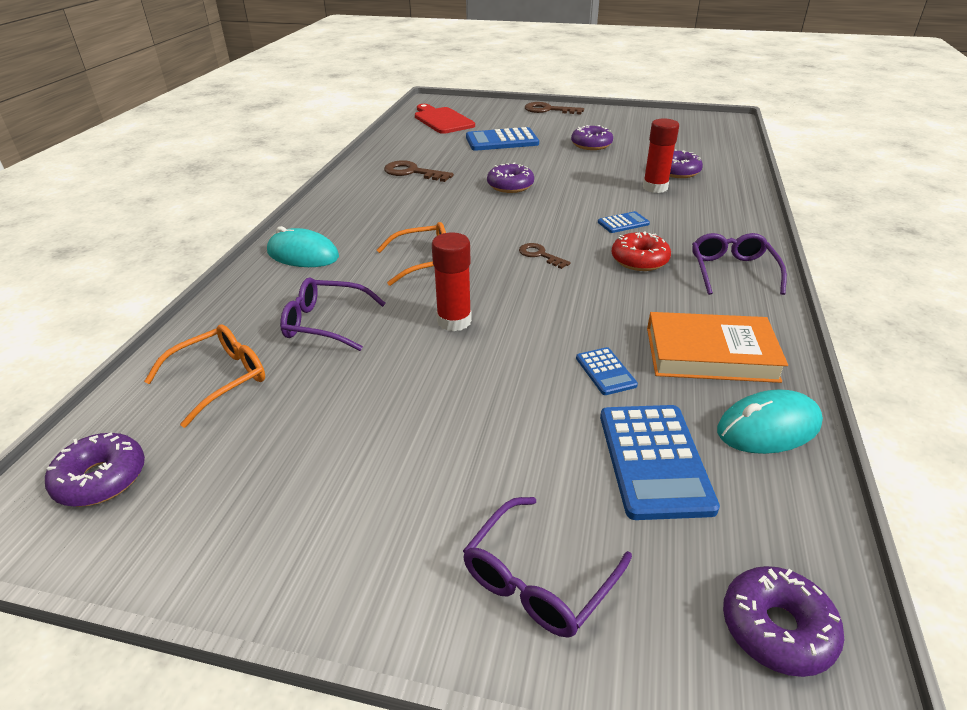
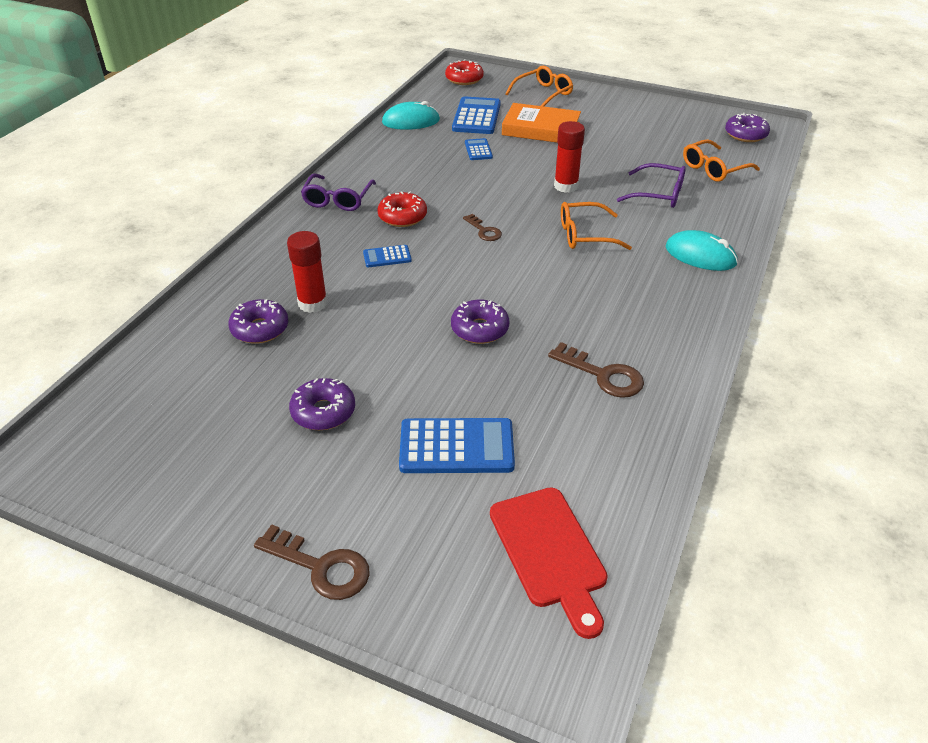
camera: 170 degrees left, 5 degrees up
(539, 579) = (543, 94): purple glasses -> orange glasses
(710, 354) = (409, 152): orange book -> orange book (541, 129)
(777, 628) = (464, 79): purple donut -> red donut

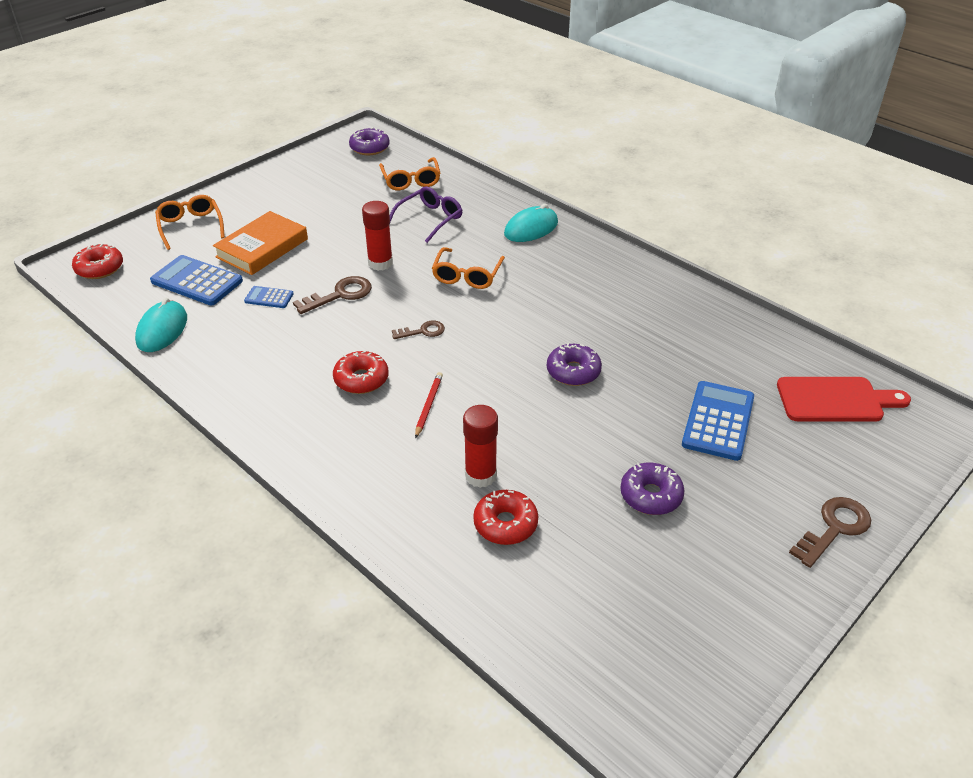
camera: 70 degrees left, 0 degrees up
(260, 329) = (505, 524): purple donut -> red donut
(338, 199) = (291, 421): purple glasses -> none
(387, 257) = (428, 405): blue calculator -> red pencil
(603, 375) = (658, 321): brown key -> brown key (340, 295)

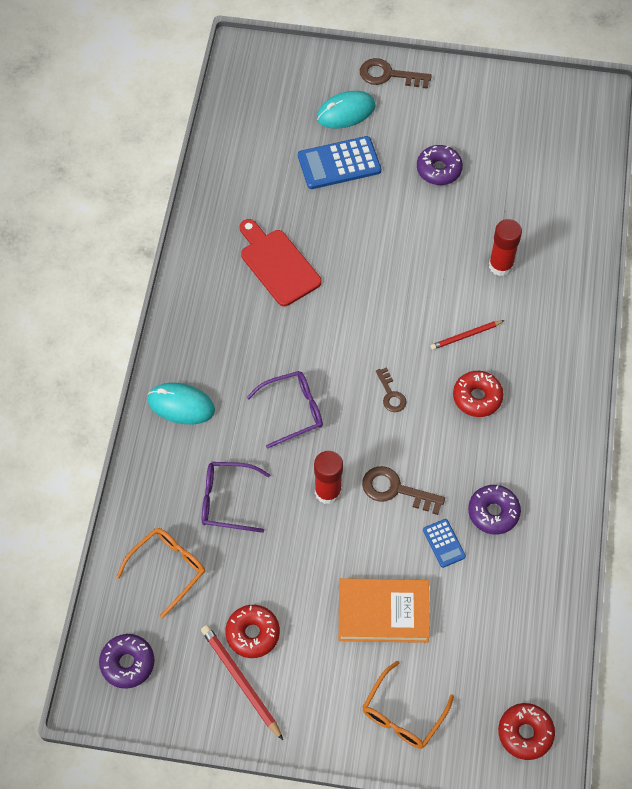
camera: 125 degrees left, 20 degrees up
(162, 330) = (548, 591): turquoise mouse -> turquoise mouse (346, 112)
(197, 281) = (472, 625): blue calculator -> none
(302, 179) = (240, 681): none -> red pencil
(423, 331) = (391, 394): brown key -> brown key turned 150 degrees counterclockwise
(467, 275) = (292, 411): orange glasses -> purple glasses
(505, 524) = (526, 230): red donut -> red donut (252, 634)
(573, 371) = (356, 268): purple donut -> purple donut (493, 512)
(835, 400) = (263, 110): red cutting board -> red cutting board (277, 264)

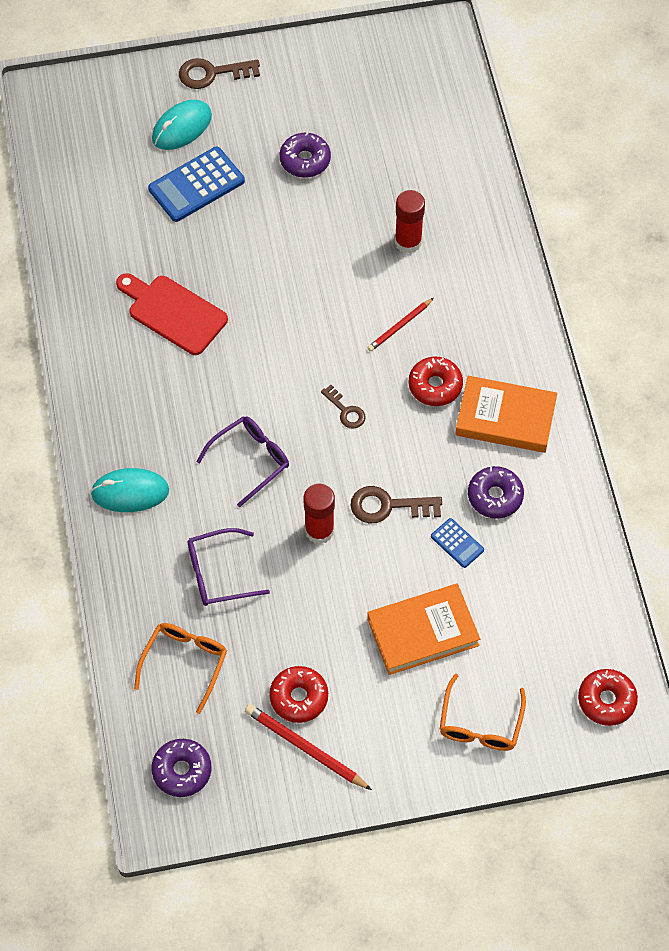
camera: 20 degrees left, 0 degrees up
(529, 446) = (505, 418): none -> orange book

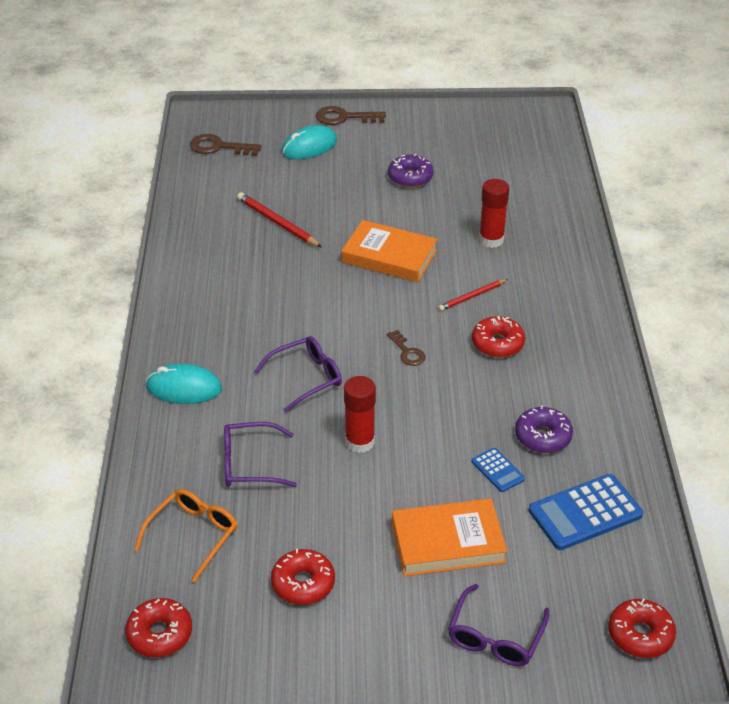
camera: 10 degrees right, 20 degrees down
(173, 313) = (265, 264): red cutting board -> none
(182, 771) = (160, 634): purple donut -> red donut
(196, 185) = (311, 183): blue calculator -> blue calculator (585, 513)
(305, 748) = (298, 632): red pencil -> red pencil (277, 223)
(388, 506) = (433, 431): brown key -> brown key (219, 147)
(480, 723) = (495, 636): orange glasses -> purple glasses
(505, 418) = (563, 376): orange book -> orange book (389, 256)

